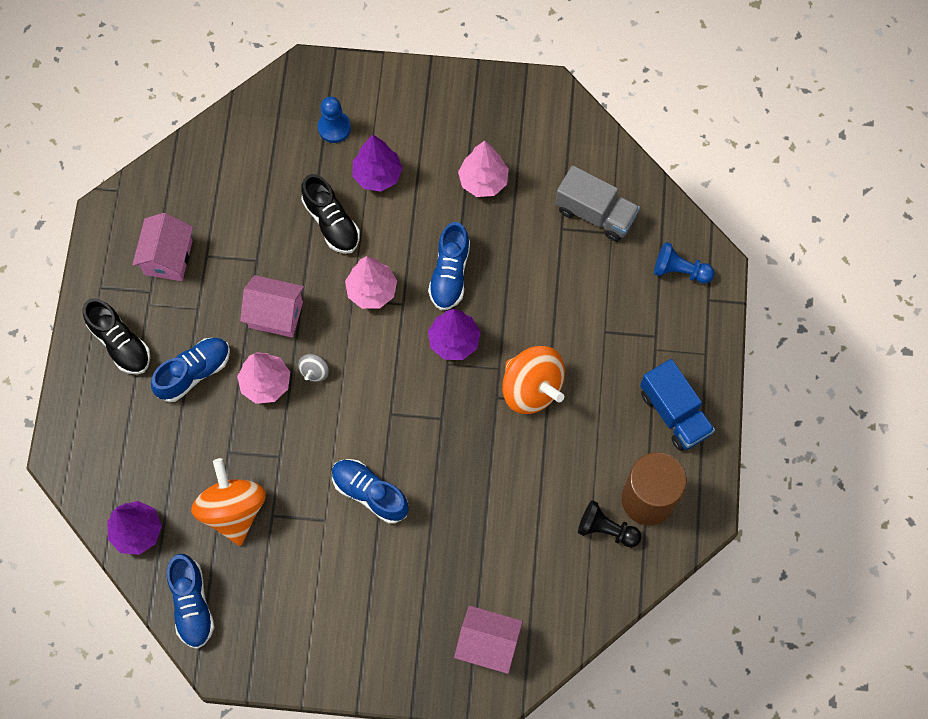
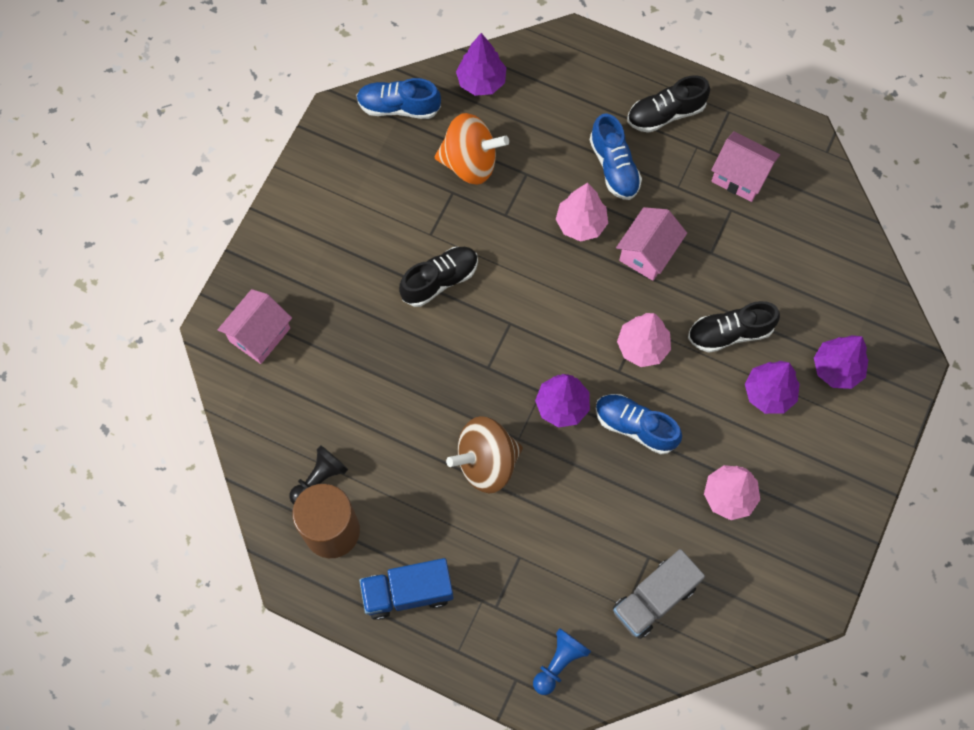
camera: 110 degrees right, 0 degrees up
(314, 371) = (577, 269): grey spinning top -> none
(334, 128) = (836, 369): blue pawn -> purple tree
(370, 493) = (440, 280): blue shoe -> black shoe
(531, 388) = (486, 462): orange spinning top -> brown spinning top

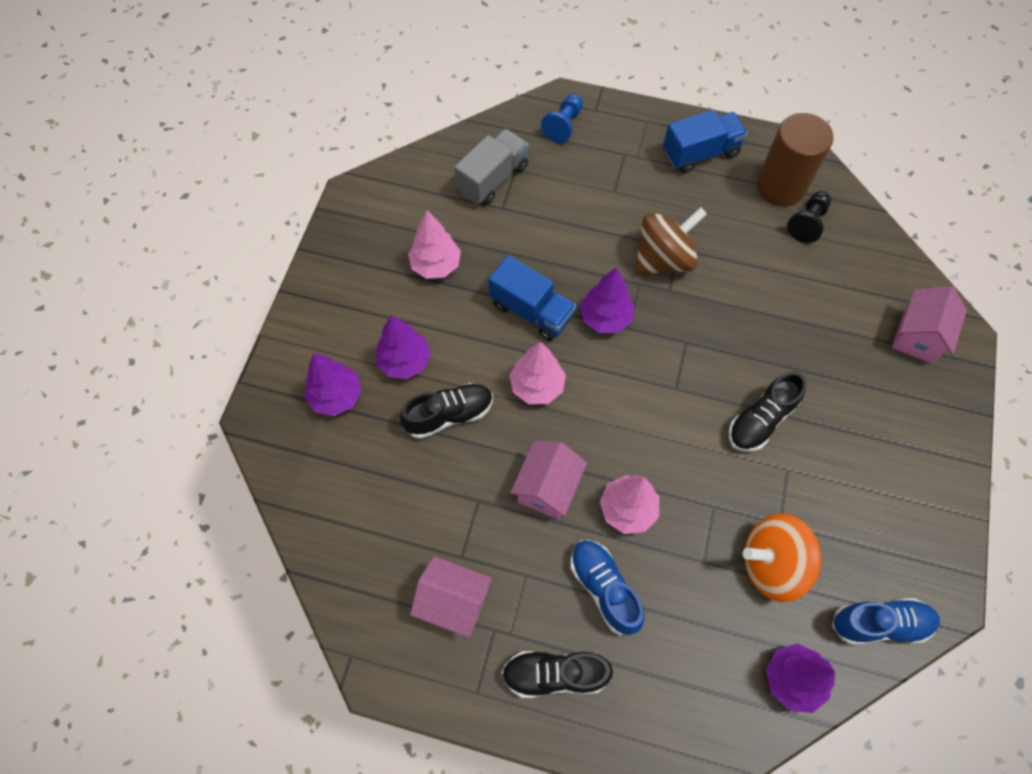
camera: 170 degrees right, 5 degrees down
(635, 426) = (531, 310): blue shoe -> blue truck
(665, 114) = (554, 674): black shoe -> black shoe turned 150 degrees counterclockwise

